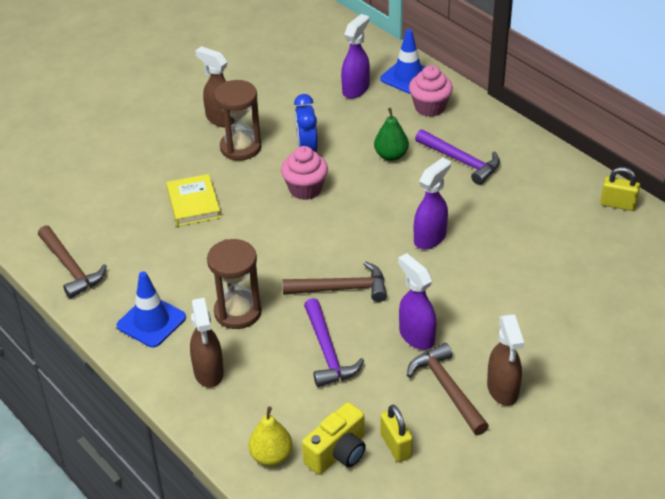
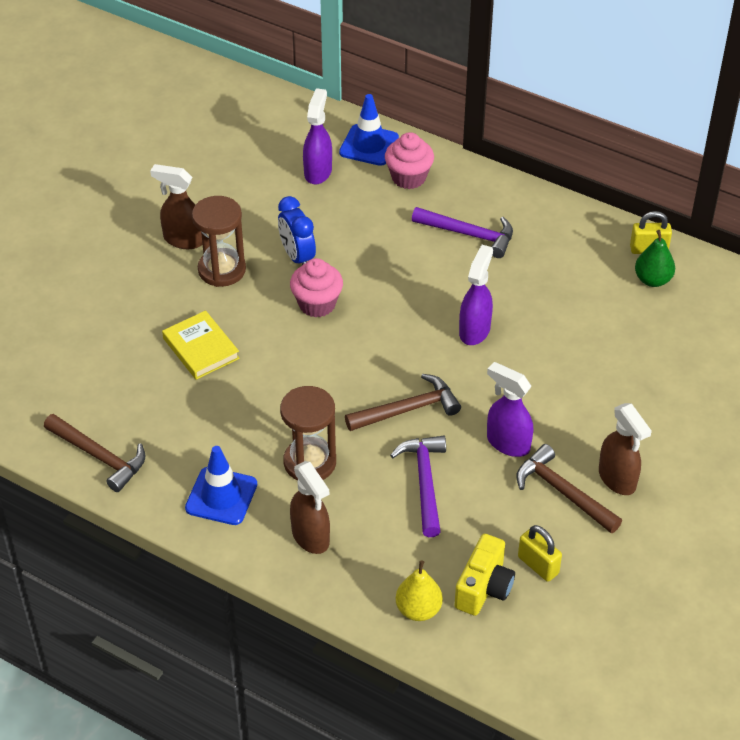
camera: 20 degrees left, 5 degrees up
(327, 351) = (424, 483): purple hammer -> purple hammer turned 150 degrees counterclockwise
(391, 156) = (392, 244): green pear -> green pear (652, 280)

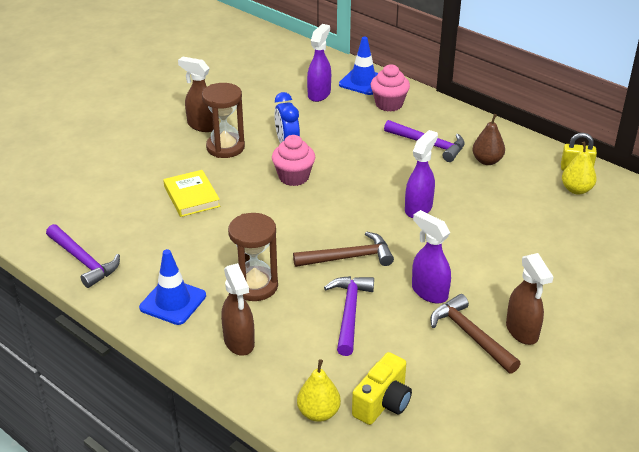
camera: 10 degrees right, 10 degrees down
(99, 456) = (83, 261): brown hammer -> purple hammer
(538, 565) = (436, 391): yellow padlock -> none
(543, 250) = (487, 161): none -> brown pear
(652, 280) = (576, 190): green pear -> yellow pear

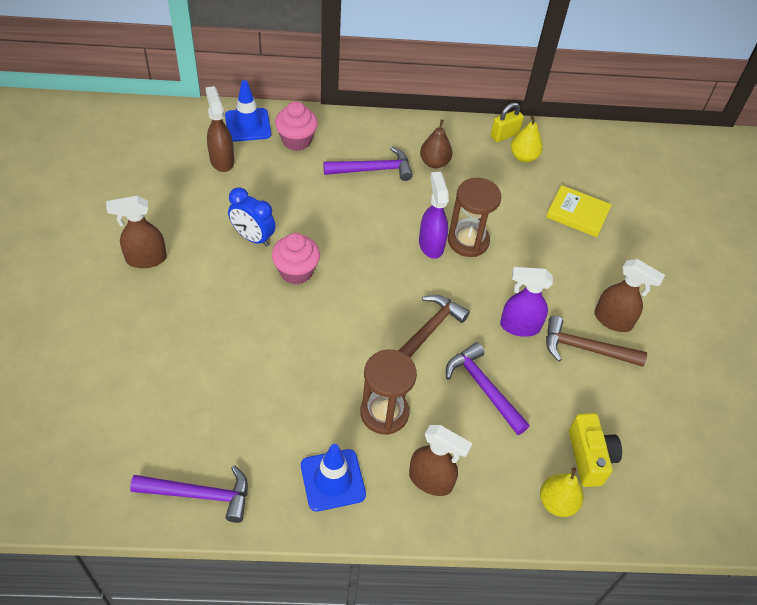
camera: 45 degrees left, 15 degrees up
(192, 196) = (225, 350): yellow book -> yellow book (577, 214)
(225, 147) = (197, 273): brown hourglass -> brown hourglass (468, 241)
(319, 94) = (222, 160): purple spray bottle -> brown spray bottle

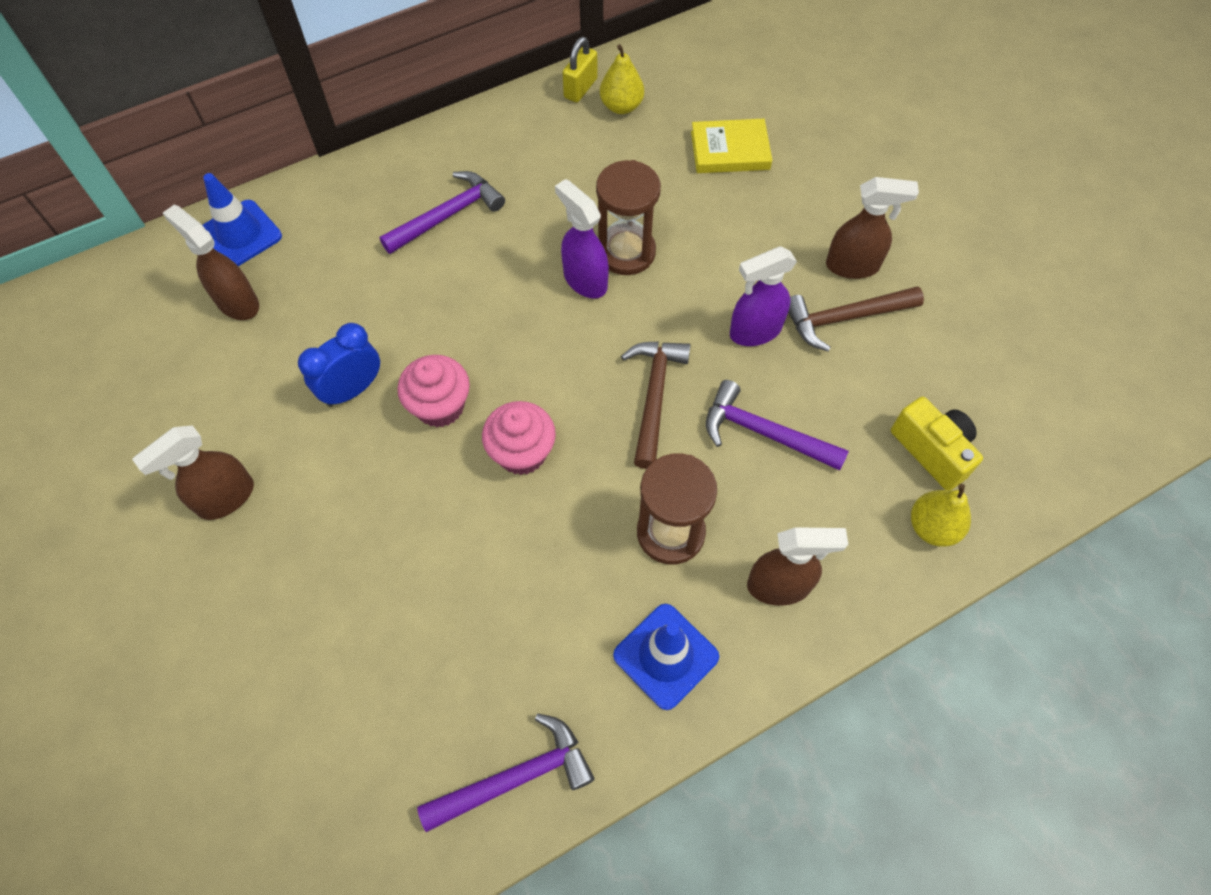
camera: 25 degrees left, 10 degrees up
(253, 237) = (352, 389): blue clock -> blue clock turned 135 degrees clockwise
(296, 140) = (321, 224): pink cupcake -> pink cupcake (522, 453)
(434, 162) = (519, 167): brown pear -> none

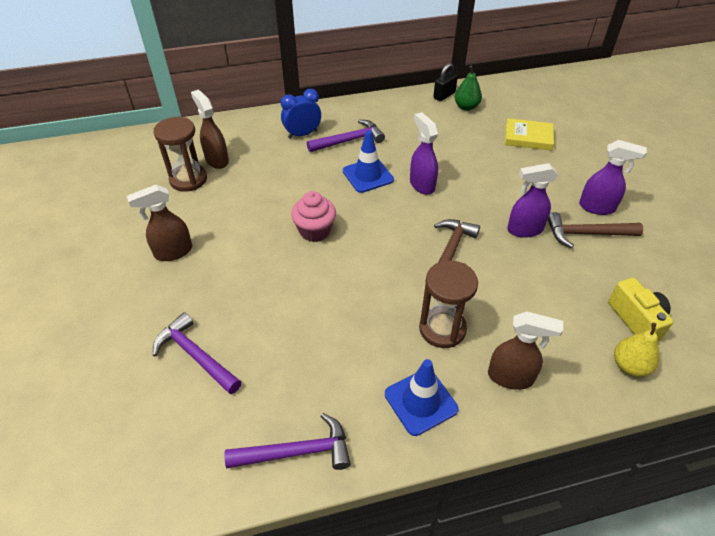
camera: 15 degrees right, 15 degrees down
(240, 234) = (230, 130): blue traffic cone -> blue traffic cone (368, 175)
(352, 389) = (266, 213): blue clock -> blue clock (302, 134)
(522, 453) = (357, 265): pink cupcake -> none
(580, 88) = (444, 95): yellow padlock -> black padlock
(621, 106) = (466, 107): yellow pear -> green pear
(626, 252) = (451, 175): brown hourglass -> brown hourglass (188, 179)
(764, 433) = (519, 286): purple hammer -> purple hammer (196, 356)
(853, 266) = (597, 207): brown spray bottle -> purple spray bottle

